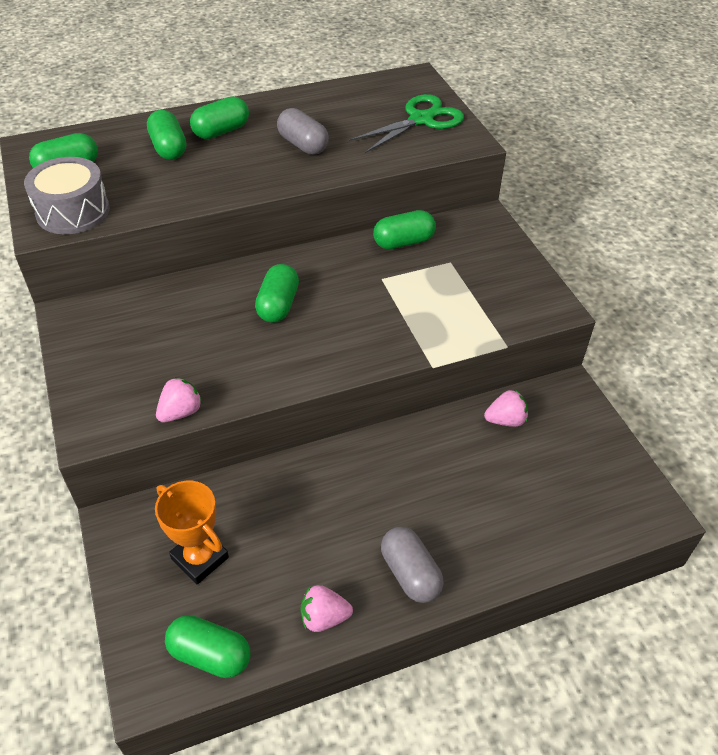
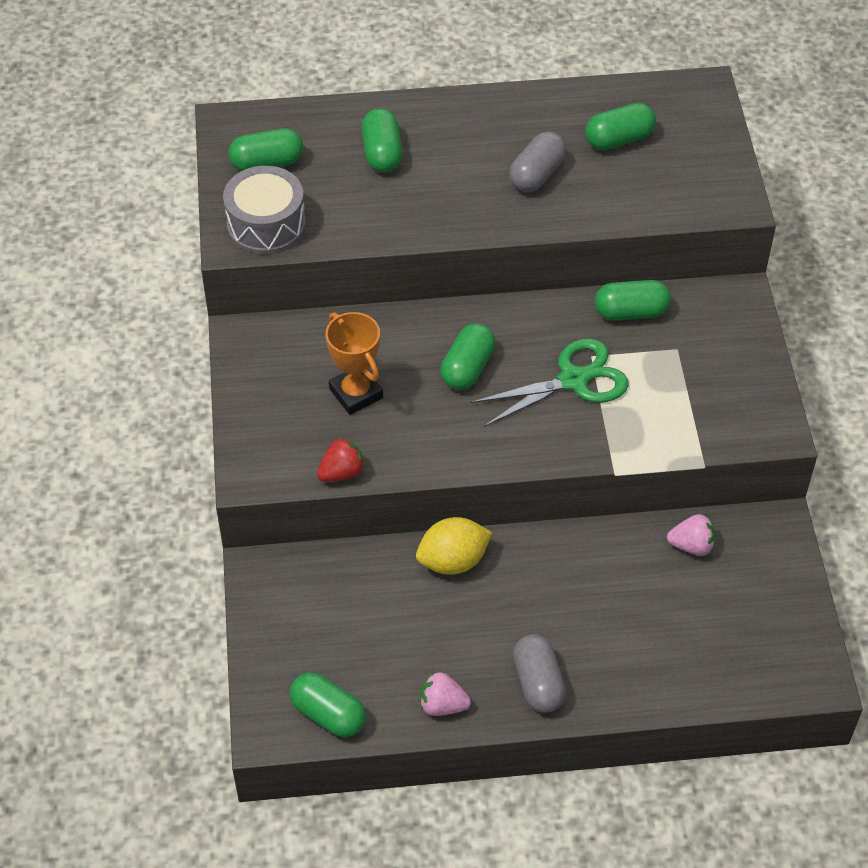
camera: 15 degrees right, 5 degrees up
(181, 412) = (342, 473): pink strawberry -> red strawberry
(200, 558) = (335, 623): orange trophy -> orange trophy (356, 393)
(221, 131) = (446, 138): green capsule -> green capsule (619, 139)
(301, 476) = (453, 561): none -> yellow lemon
(303, 145) = (537, 175): grey capsule -> grey capsule turned 60 degrees clockwise
(421, 120) = (688, 160): green scissors -> green scissors (573, 380)

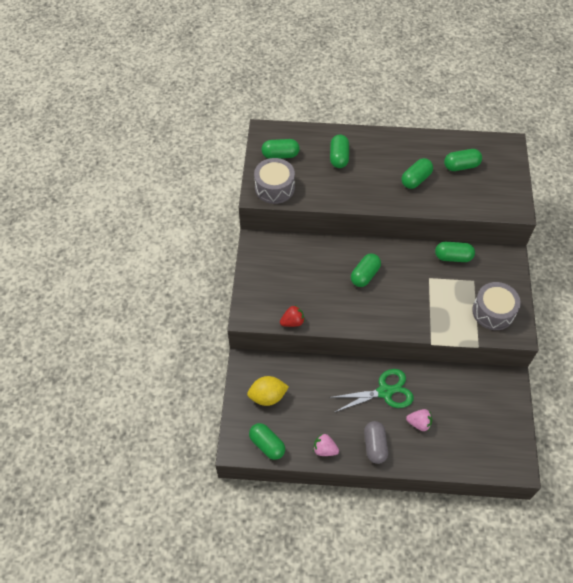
camera: 10 degrees right, 5 degrees up
(356, 393) = (306, 280): orange trophy -> none
(453, 561) = (342, 373): yellow lemon -> yellow lemon (267, 396)
(537, 175) = (416, 179): grey capsule -> green capsule
(573, 380) = (418, 289): green scissors -> green scissors (385, 392)
(692, 545) = (465, 384): pink strawberry -> pink strawberry (419, 423)
(722, 400) = (493, 312): none -> grey drum

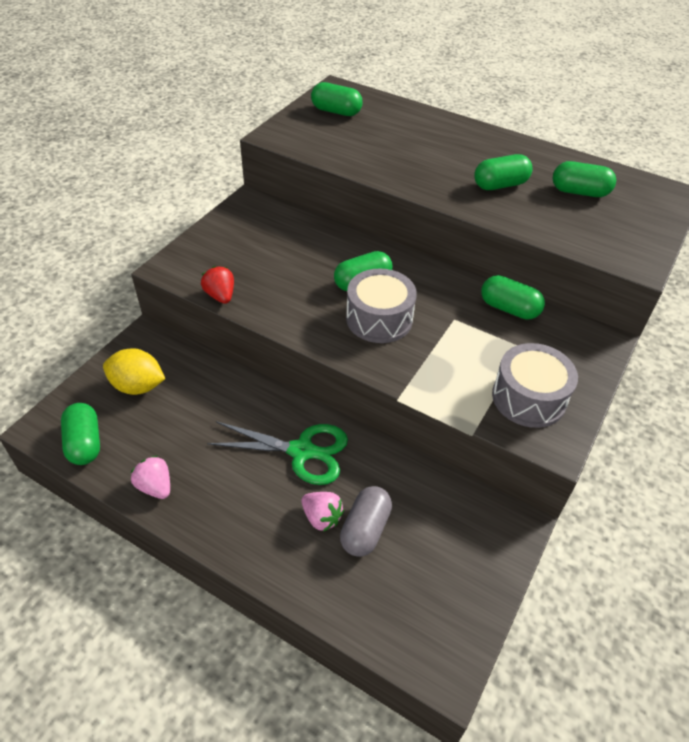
camera: 25 degrees right, 10 degrees down
(274, 188) = (301, 136): grey drum -> grey drum (379, 319)
(292, 322) = (220, 296): red strawberry -> red strawberry turned 120 degrees counterclockwise
(339, 157) = (409, 134): green capsule -> none
(375, 445) = (231, 516): grey capsule -> grey capsule (365, 529)

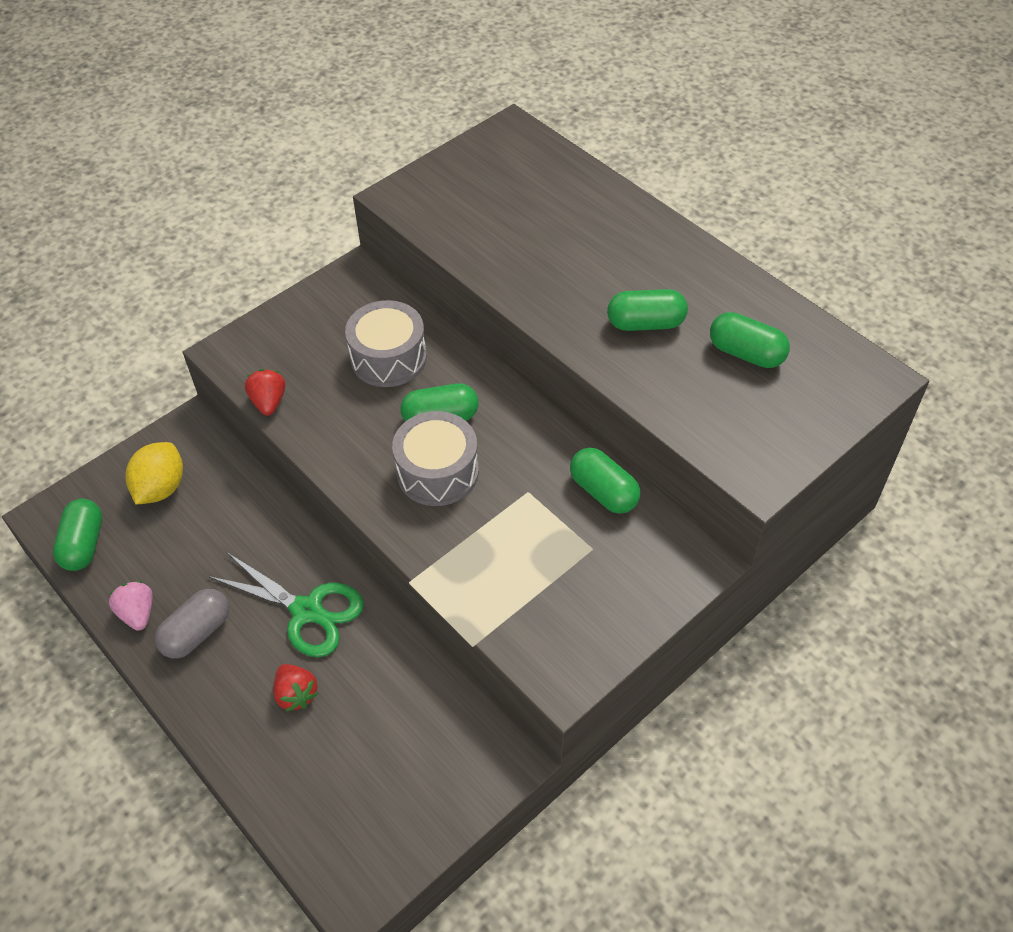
camera: 20 degrees right, 5 degrees up
(138, 386) = (161, 488): yellow lemon -> yellow lemon turned 75 degrees clockwise
(321, 517) = (296, 694): pink strawberry -> red strawberry
(336, 111) = (492, 169): green capsule -> none
(365, 529) = (337, 720): grey capsule -> grey capsule (197, 632)
(528, 398) = (563, 616): grey drum -> grey drum (388, 358)

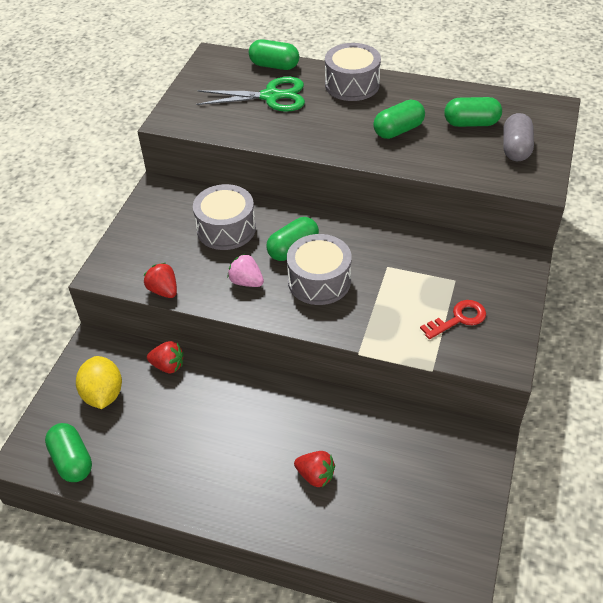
camera: 30 degrees left, 5 degrees down
(138, 613) = (154, 485): pink strawberry -> pink strawberry (246, 282)
(197, 632) = (210, 474): grey capsule -> grey capsule (515, 148)
(244, 488) = (168, 366): none -> red strawberry
(307, 611) = (279, 420): green scissors -> green scissors (271, 96)
(555, 599) = (458, 319): none -> red key
(603, 492) = (433, 246): green capsule -> green capsule (274, 66)
(642, 235) = (352, 85): none -> grey drum

